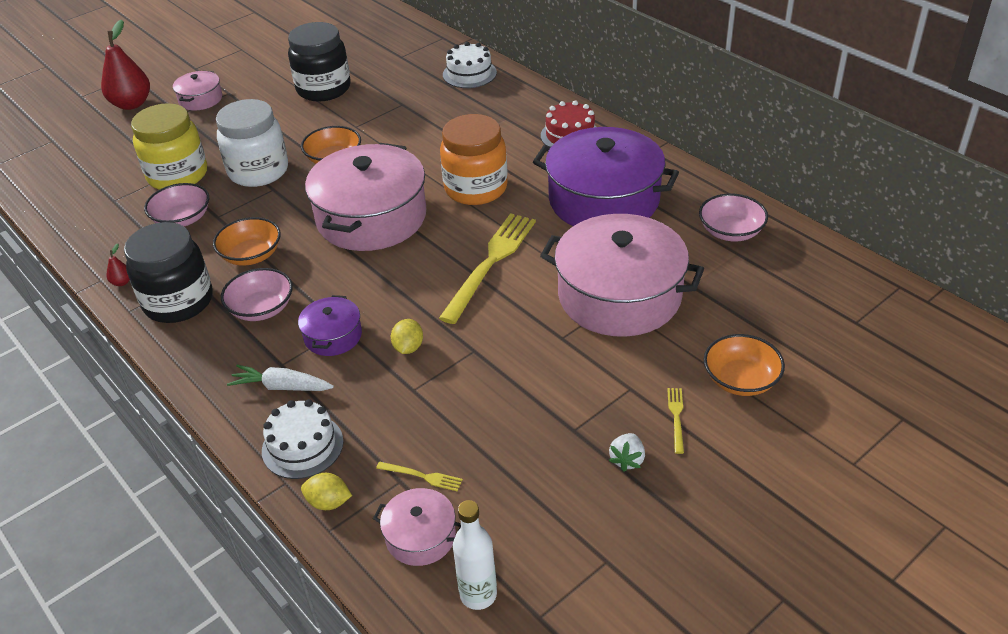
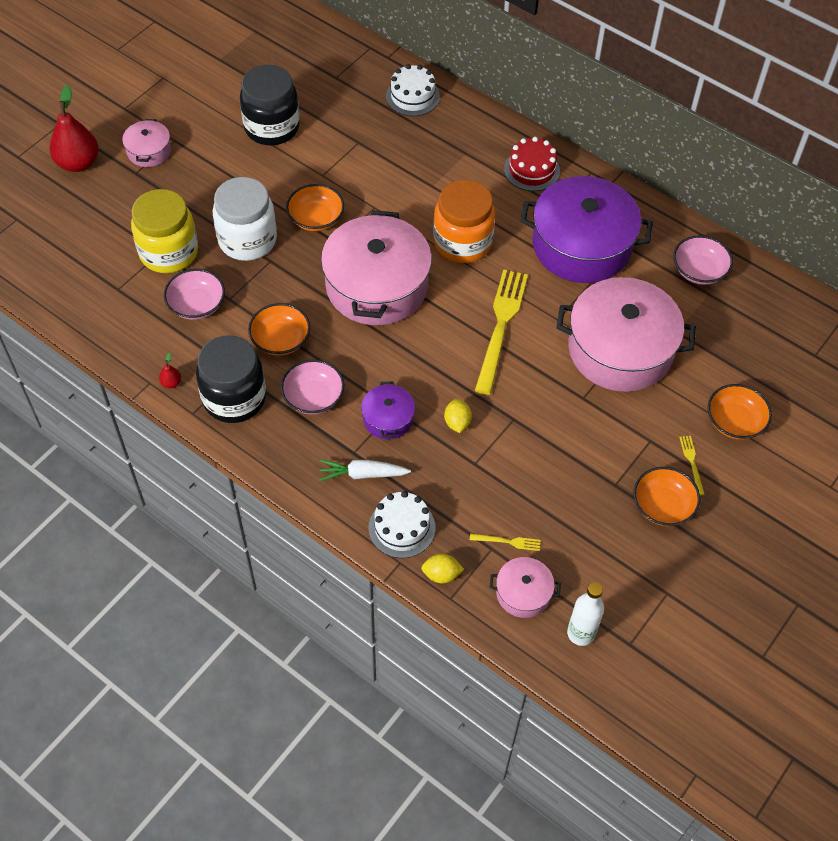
camera: 15 degrees left, 15 degrees up
(627, 460) = (662, 506): white strawberry -> orange bowl

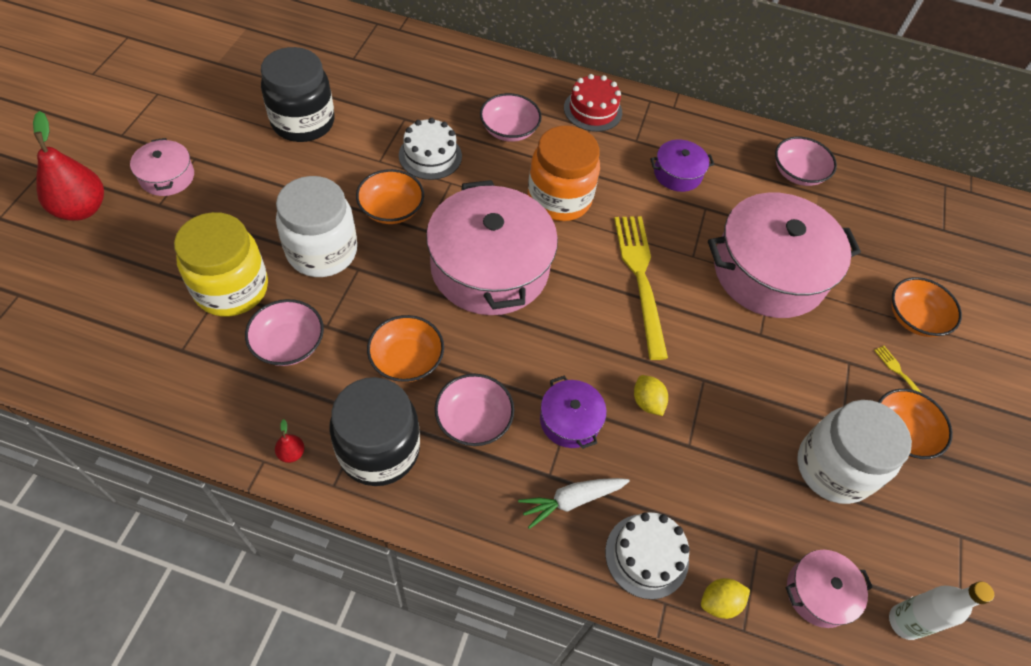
camera: 25 degrees left, 0 degrees up
(412, 96) = (441, 62): white cake -> white cake (430, 156)
(446, 172) = (509, 130): none -> pink bowl
(507, 542) = (770, 532): yellow fork -> none
(582, 245) = (677, 174): purple pot -> purple pot, size x0.46
(587, 514) = (833, 468): none -> white jar

